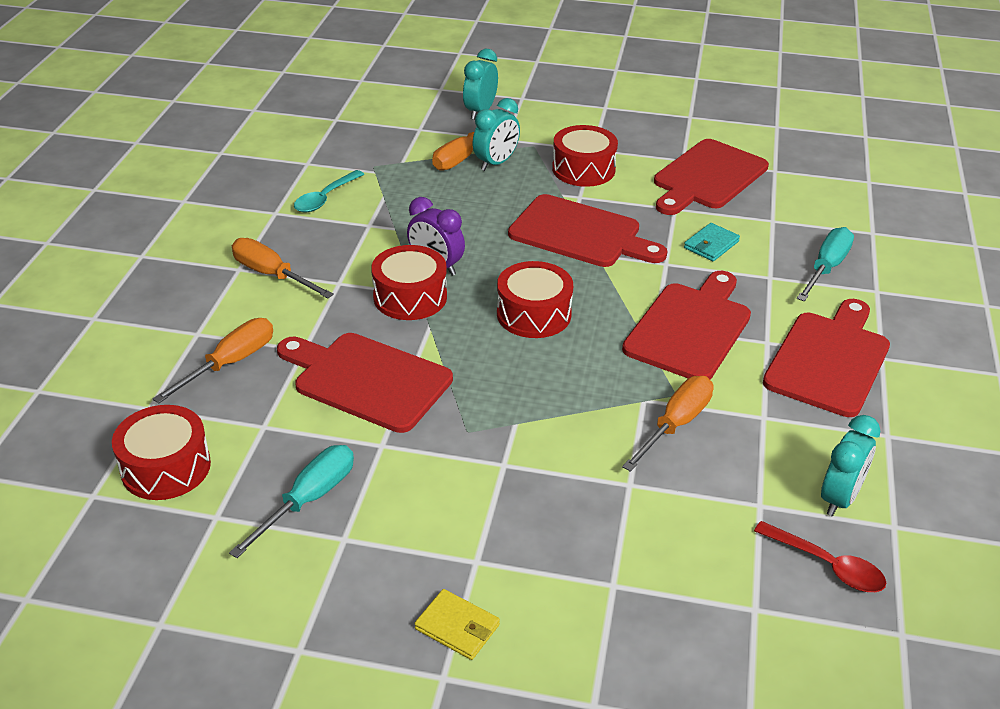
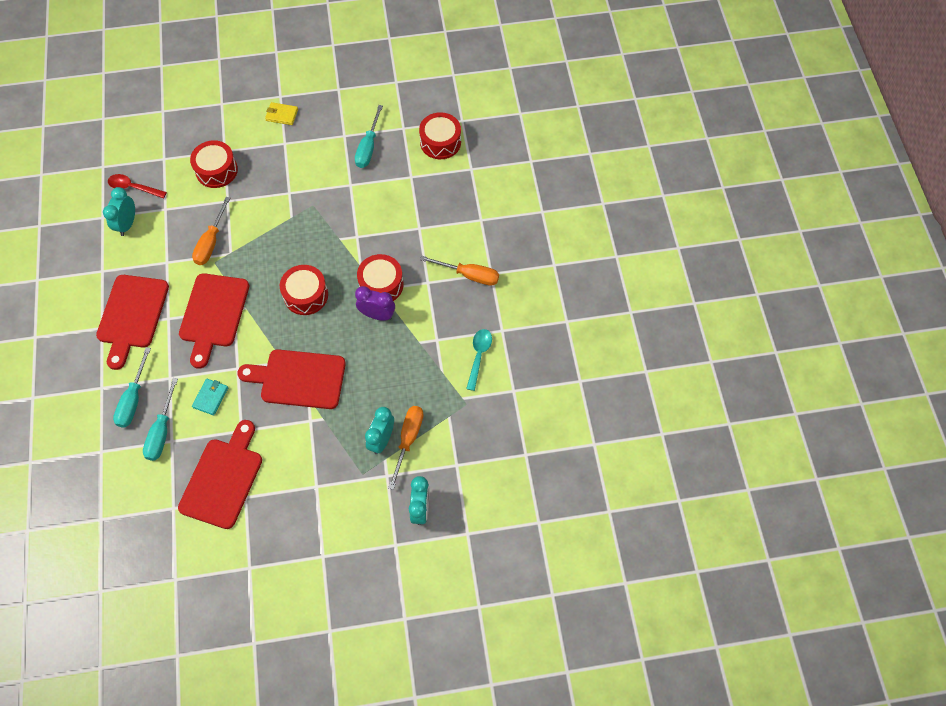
camera: 160 degrees right, 25 degrees up
(230, 363) = (450, 206): orange screwdriver -> none
(367, 380) = (376, 219): red cutting board -> none
(583, 169) = (316, 455): red drum -> red drum (216, 170)
(785, 231) = (162, 431): none -> turquoise screwdriver

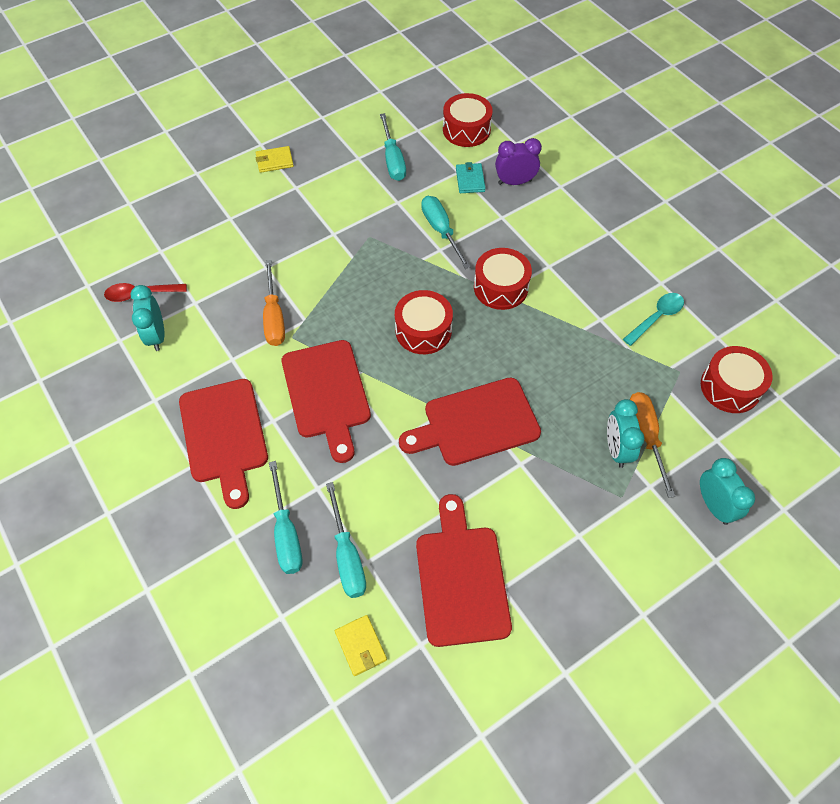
camera: 25 degrees left, 5 degrees down
(137, 492) = (361, 646): none -> yellow wallet
(210, 397) = (383, 489): turquoise wallet -> turquoise wallet (470, 180)
(216, 170) = (233, 241): red drum -> red drum (730, 387)
(367, 221) = (441, 231): none -> turquoise screwdriver
(377, 315) = (518, 319): purple clock -> purple clock (515, 182)
(469, 275) = (587, 242): orange screwdriver -> none
(479, 356) = (656, 317): turquoise spoon -> turquoise spoon turned 60 degrees clockwise

